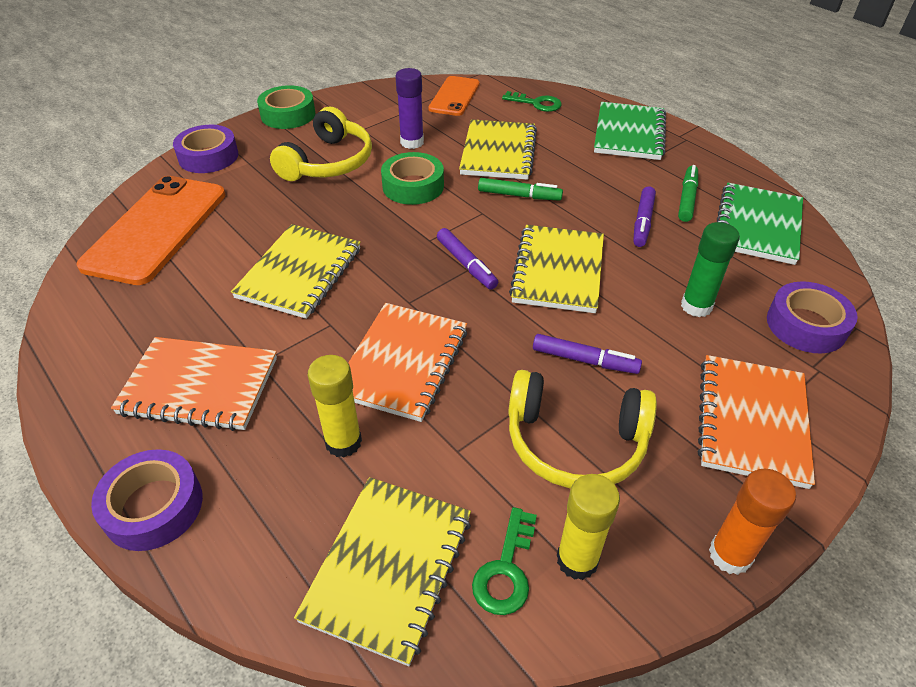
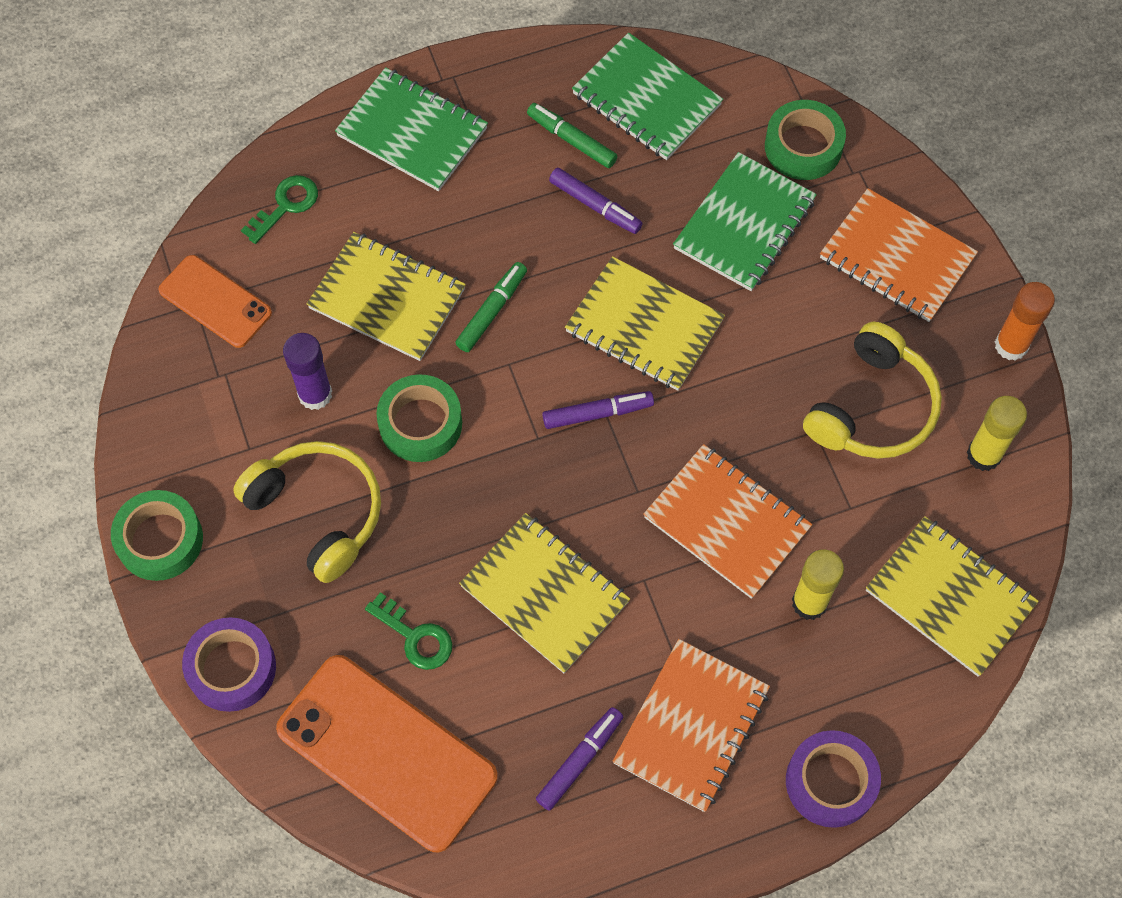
camera: 70 degrees left, 20 degrees up
(506, 570) = (977, 510): green key -> green key (415, 637)
(584, 360) = (780, 357): purple marker -> purple marker (580, 760)
(696, 306) = (744, 224): green glue stick -> green notebook
(806, 325) = (803, 146): purple tape -> green tape

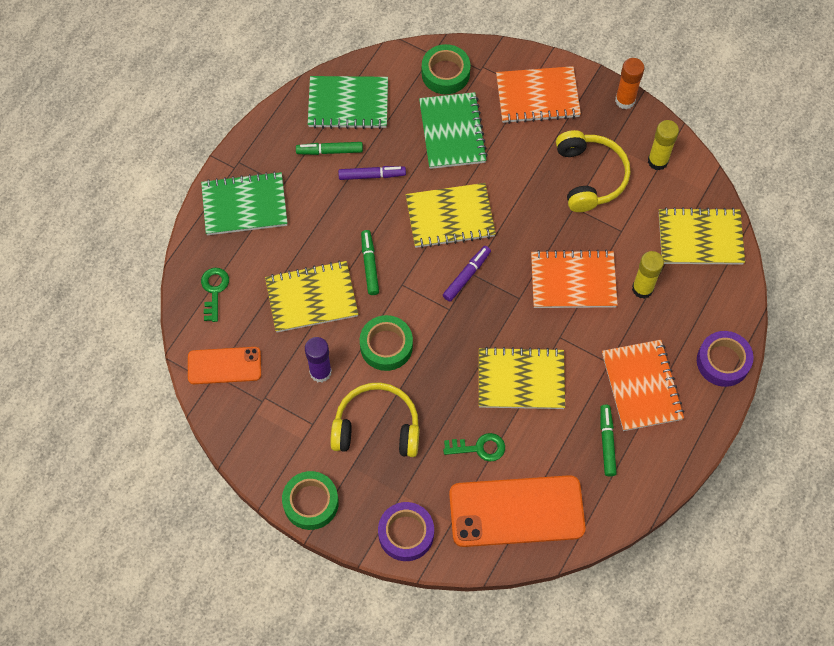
camera: 40 degrees left, 0 degrees up
(580, 760) = (607, 442): purple marker -> green marker

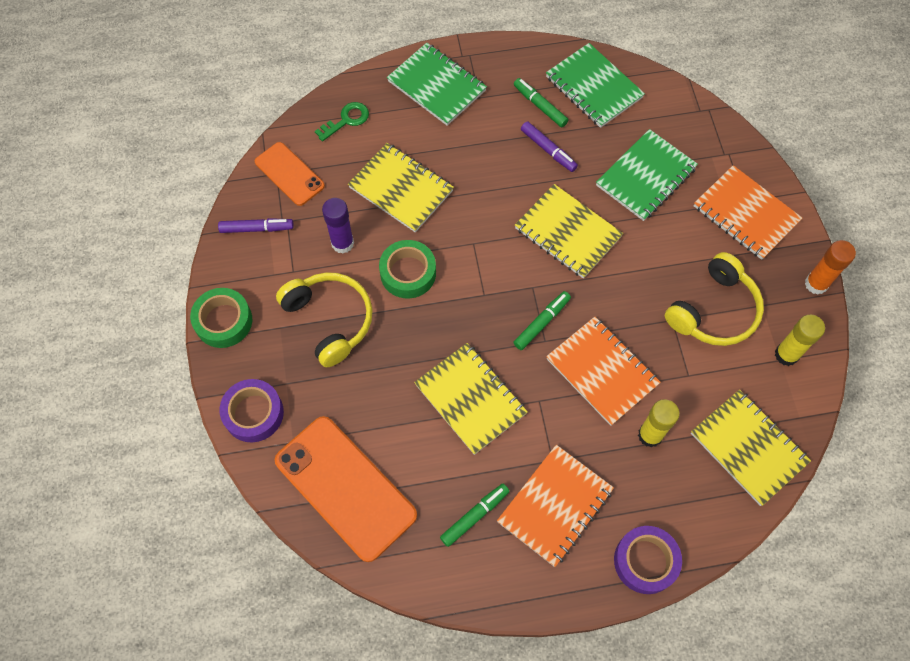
camera: 50 degrees right, 0 degrees up
(370, 265) = (468, 207): green marker -> green marker (542, 323)
(445, 73) = (693, 132): green tape -> none
(467, 276) = (527, 285): purple marker -> purple marker (257, 229)
(479, 448) = (379, 413): green key -> none

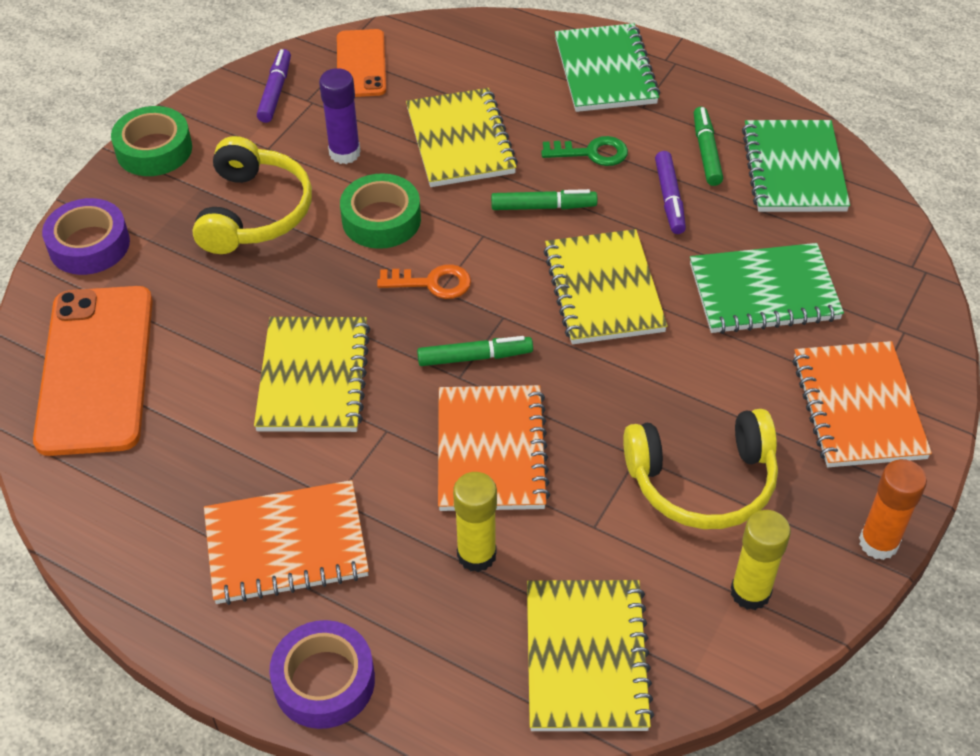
camera: 40 degrees right, 15 degrees down
(257, 229) = (275, 91): purple marker -> purple marker turned 120 degrees counterclockwise
(346, 120) = (472, 50): green key -> green key (592, 153)
(475, 516) = (191, 491): green marker -> green marker (543, 207)
(476, 293) = (432, 283): none -> orange key

